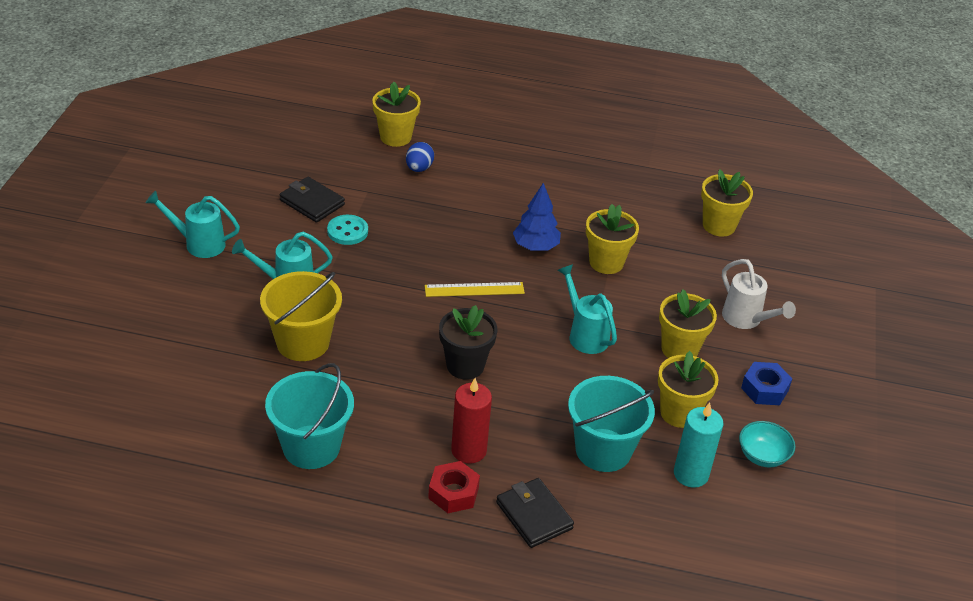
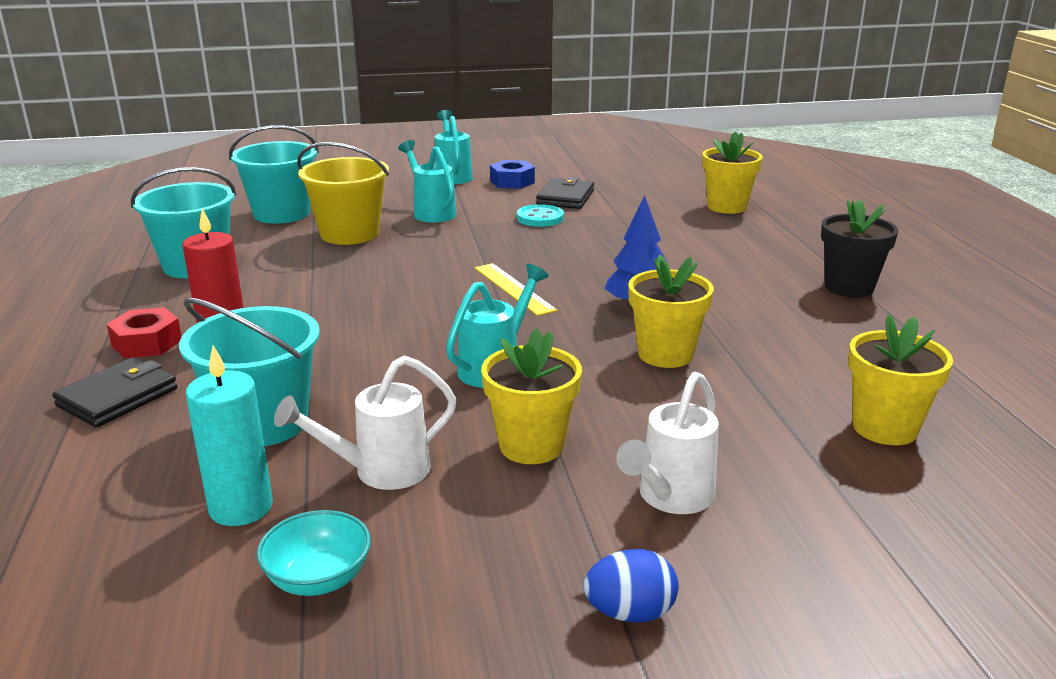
camera: 70 degrees right, 15 degrees down
(217, 372) = (281, 214): none -> turquoise bucket
(419, 168) = (691, 225): blue egg -> blue egg (630, 613)
(465, 365) = (372, 309): black flower pot -> black flower pot (849, 287)
(679, 413) = (380, 471): yellow flower pot -> white watering can
(764, 389) = (501, 551): blue nut -> blue nut (512, 182)

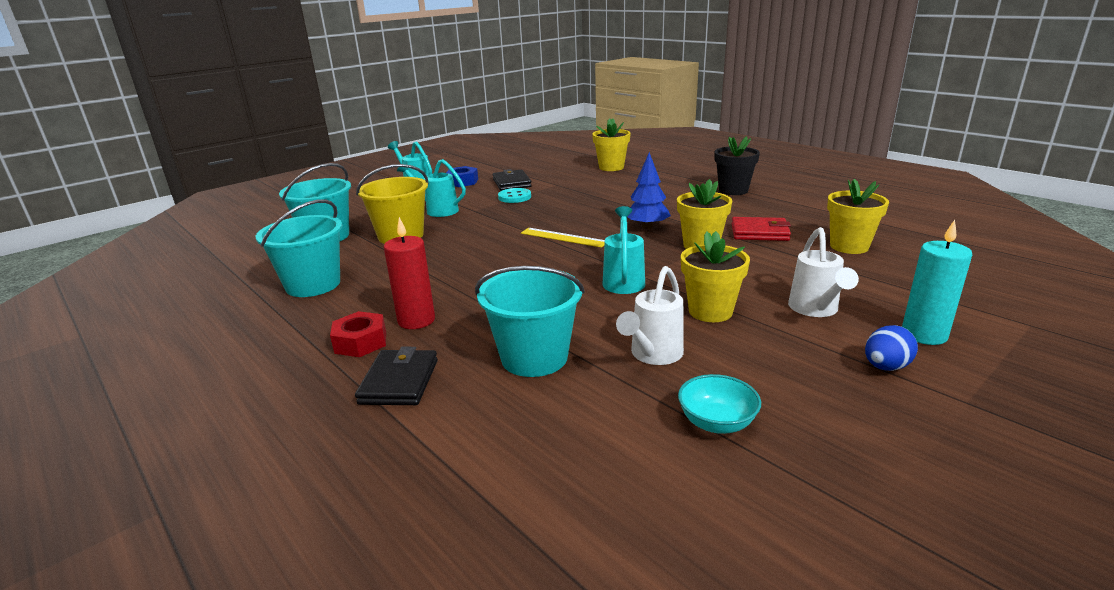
camera: 30 degrees left, 0 degrees up
(241, 507) = (604, 408): turquoise candle -> turquoise candle (924, 334)
(780, 362) = (759, 232): none -> red wallet

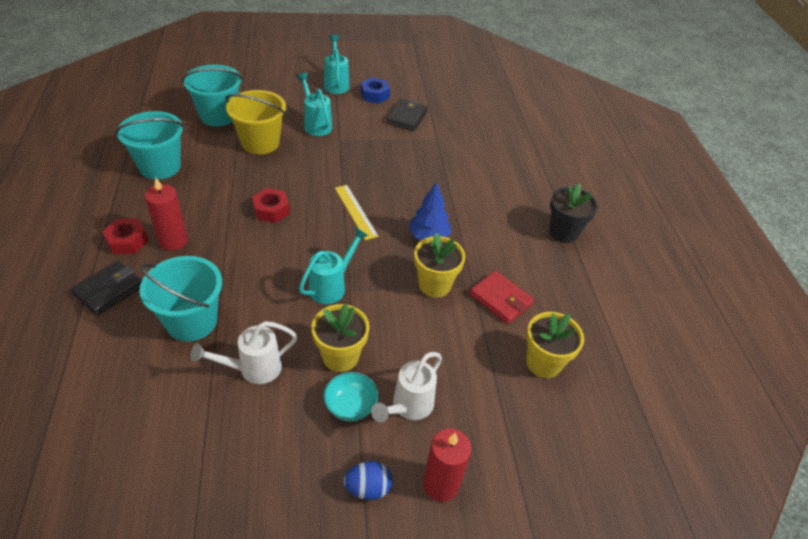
camera: 30 degrees right, 20 degrees up
(485, 265) = (271, 210): none -> red nut
(514, 197) = (386, 138): turquoise button -> none
(611, 167) = (510, 139): yellow flower pot -> none
(716, 423) = (211, 447): turquoise bowl -> turquoise bowl (350, 406)
(924, 334) = (441, 484): turquoise candle -> red candle

